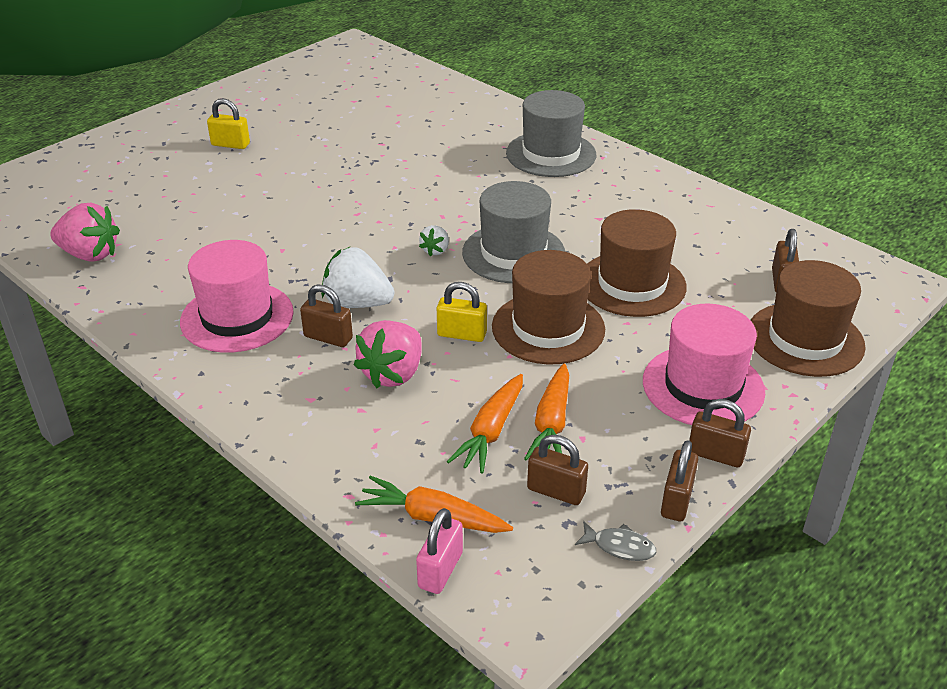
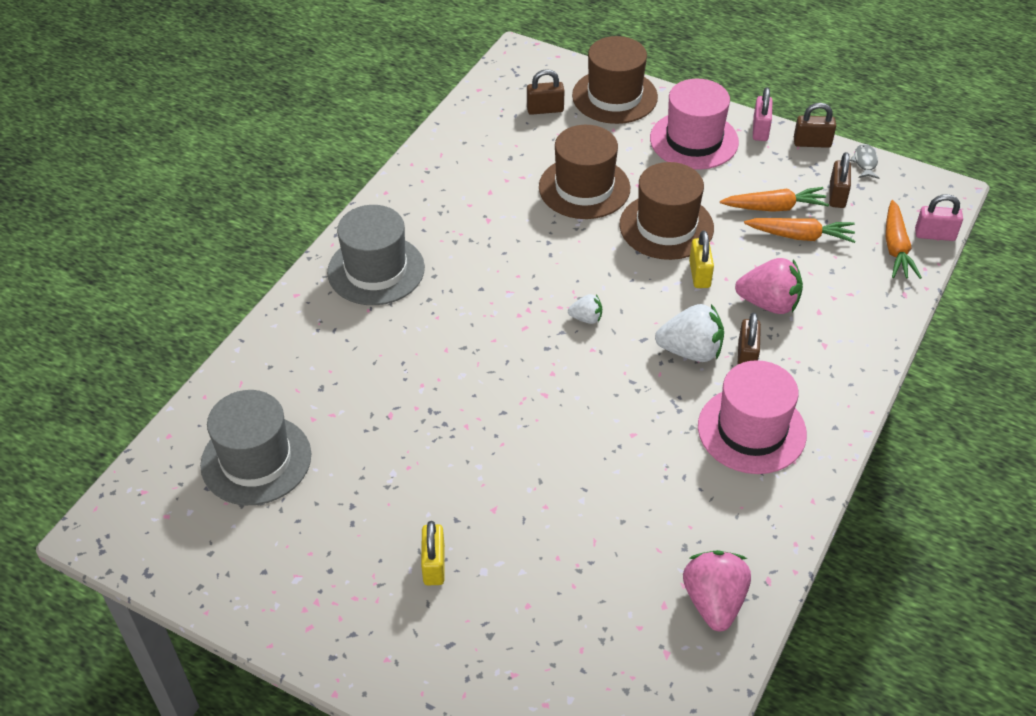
camera: 105 degrees left, 10 degrees up
(357, 303) = (691, 351): white strawberry -> white strawberry turned 90 degrees counterclockwise
(513, 253) = (569, 265): grey hat -> grey hat (256, 460)
(715, 455) = (760, 130): brown padlock -> pink padlock

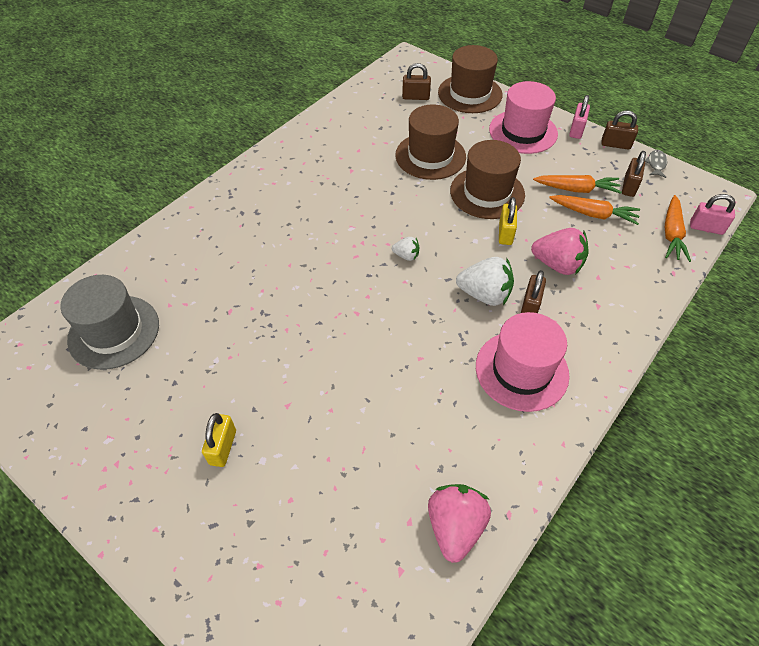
camera: 10 degrees right, 5 degrees up
(376, 270) = (256, 196): grey hat -> none

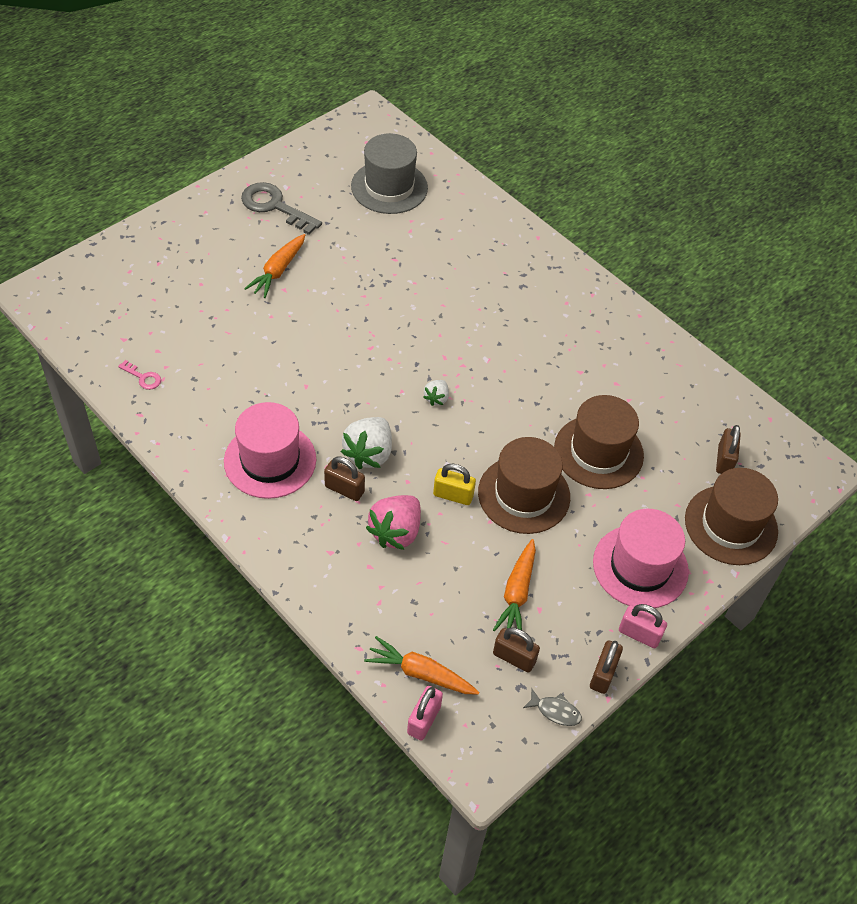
camera: 95 degrees right, 0 degrees up
(146, 444) = (275, 206): none -> grey key
(223, 447) = (258, 248): yellow padlock -> none
(455, 526) = (143, 377): pink strawberry -> pink key
(593, 214) = (469, 597): orange carrot -> orange carrot (278, 271)

